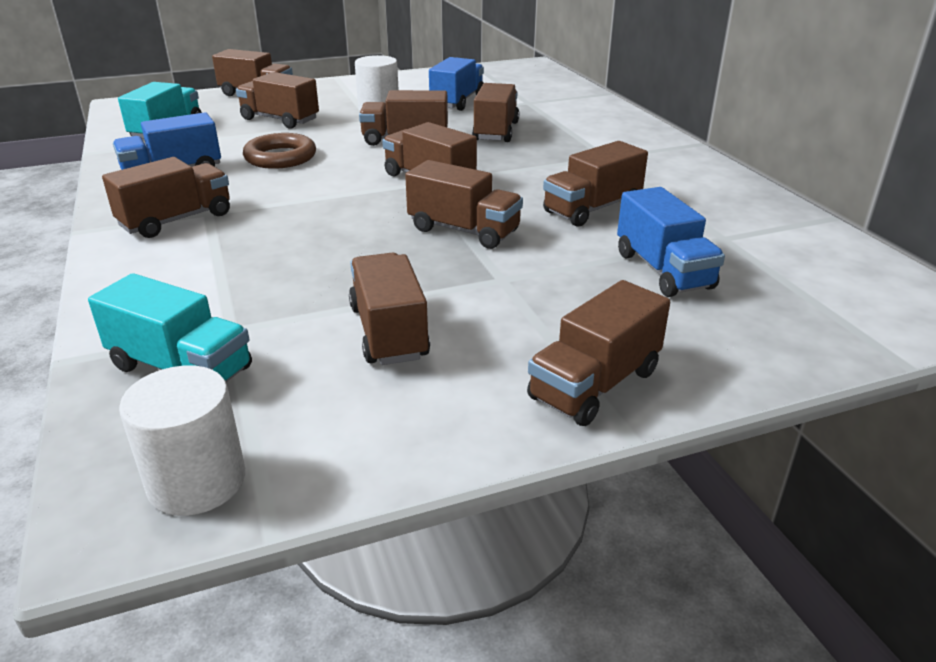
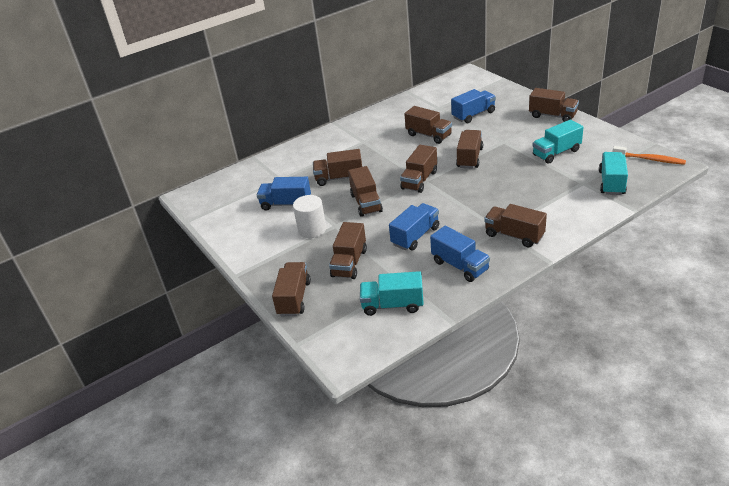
camera: 100 degrees left, 5 degrees up
(197, 481) = (650, 159): white cylinder -> orange toothbrush
(280, 157) = (415, 236): brown ring -> blue truck
(389, 332) = (556, 153): brown truck -> turquoise truck

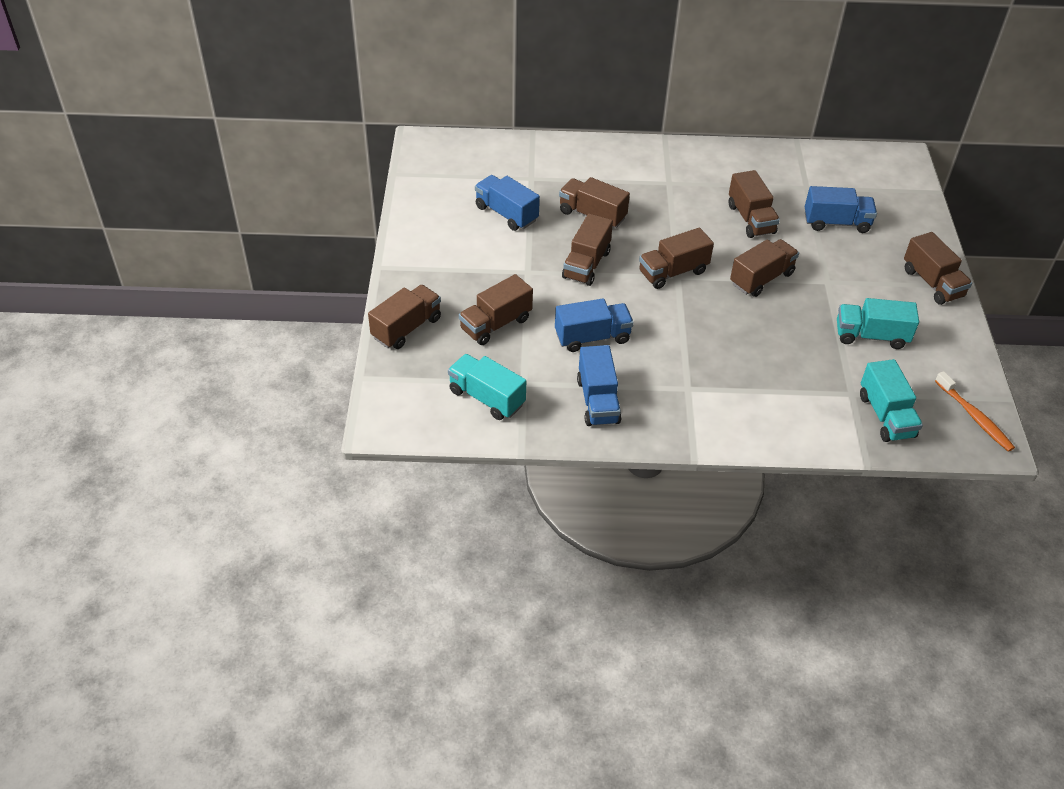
camera: 30 degrees right, 10 degrees up
(312, 229) = (500, 261): white cylinder -> none
(514, 235) = (694, 405): brown truck -> none
(611, 183) = (885, 416): turquoise truck -> turquoise truck turned 120 degrees clockwise

